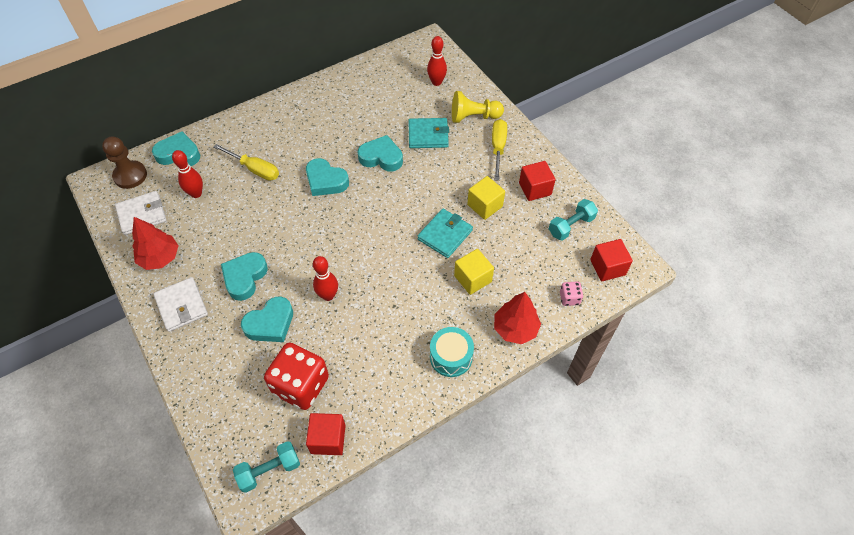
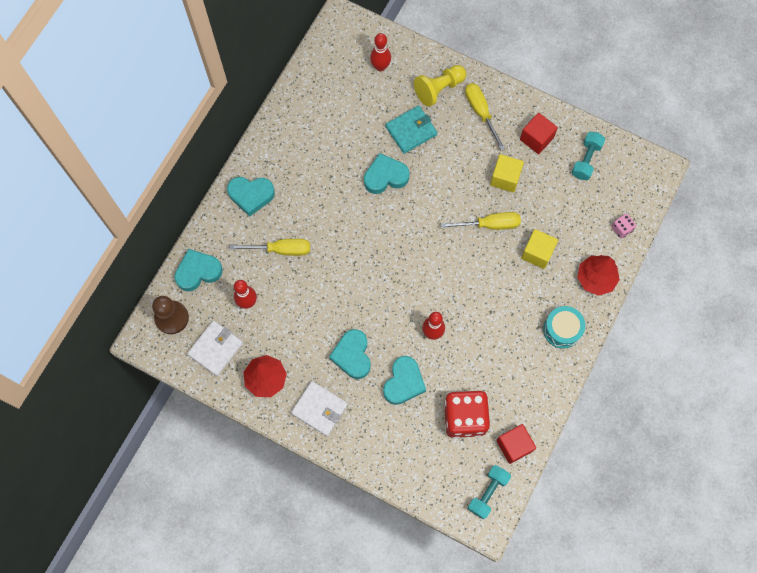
camera: 30 degrees left, 15 degrees up
(326, 181) = (353, 227): turquoise heart -> turquoise heart (251, 195)
(445, 235) = (490, 224): turquoise wallet -> yellow screwdriver
(607, 267) = (635, 184): red cube -> none

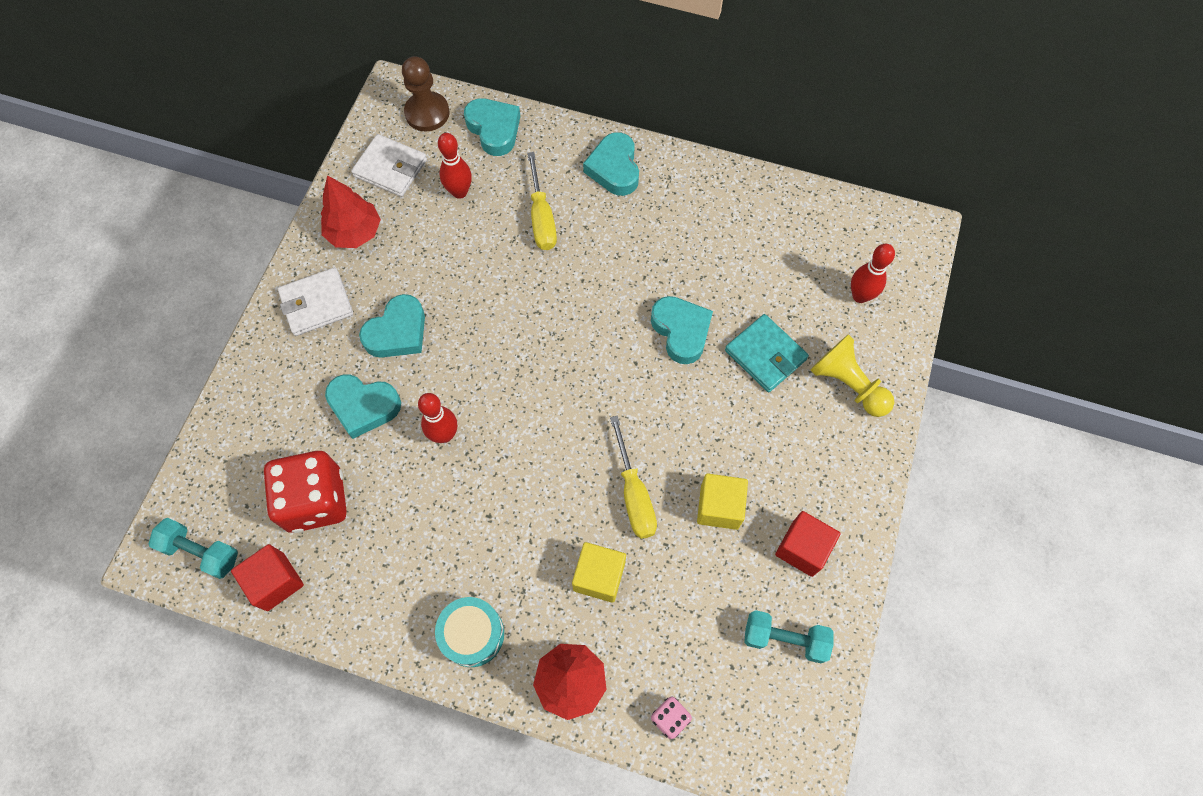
camera: 80 degrees right, 5 degrees down
(319, 409) = (317, 304): white wallet -> white wallet turned 45 degrees clockwise
(352, 355) = (397, 332): turquoise heart -> turquoise heart turned 150 degrees clockwise
(480, 112) = (825, 453): yellow screwdriver -> none

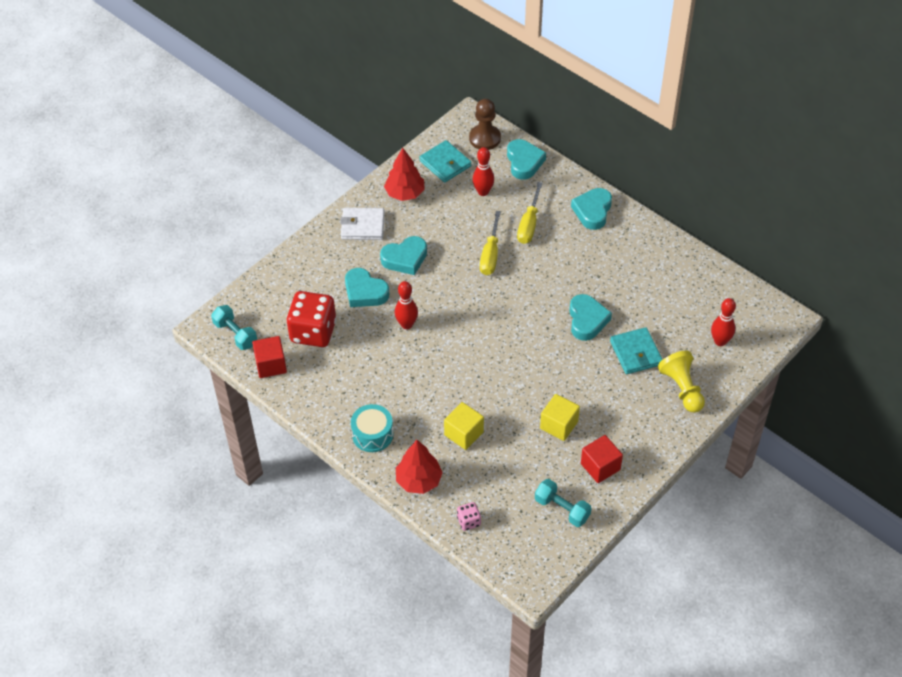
camera: 25 degrees right, 15 degrees down
(390, 168) = (445, 163): white wallet -> turquoise wallet
(634, 494) = (508, 398): yellow screwdriver -> yellow screwdriver (490, 255)

